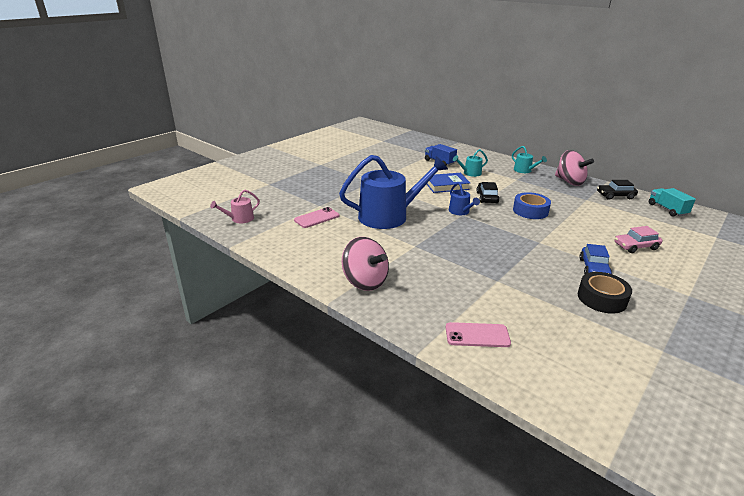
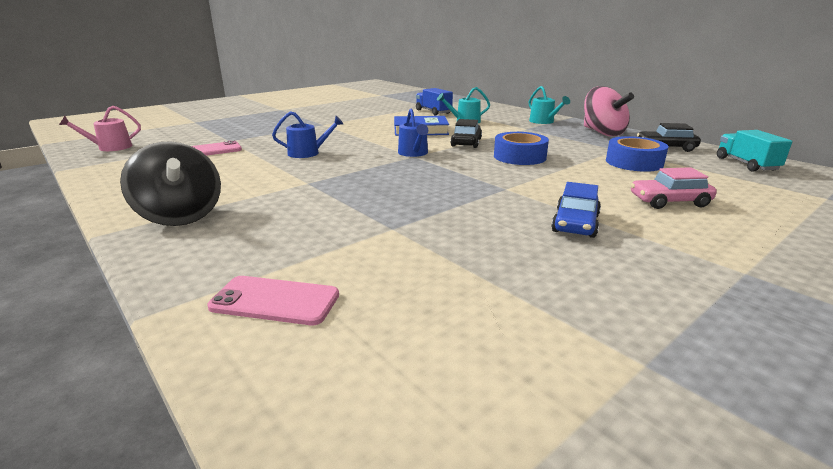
camera: 10 degrees right, 5 degrees down
(365, 281) = (180, 216): pink spinning top -> black spinning top
(389, 216) = (307, 153): blue watering can -> blue watering can, size x0.44
(601, 298) = (562, 265): black tape -> none
(602, 212) = (634, 162): none -> blue tape

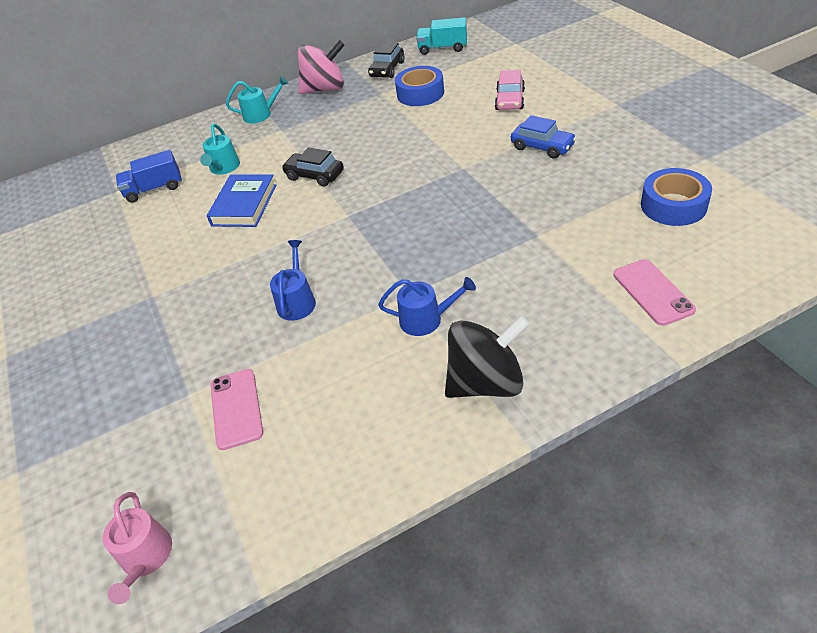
camera: 70 degrees left, 20 degrees up
(275, 301) = (652, 292): pink phone -> pink phone turned 45 degrees counterclockwise
(414, 153) = (337, 215): blue watering can -> blue watering can (426, 319)
(519, 157) = (379, 148): blue tape -> blue tape (673, 205)

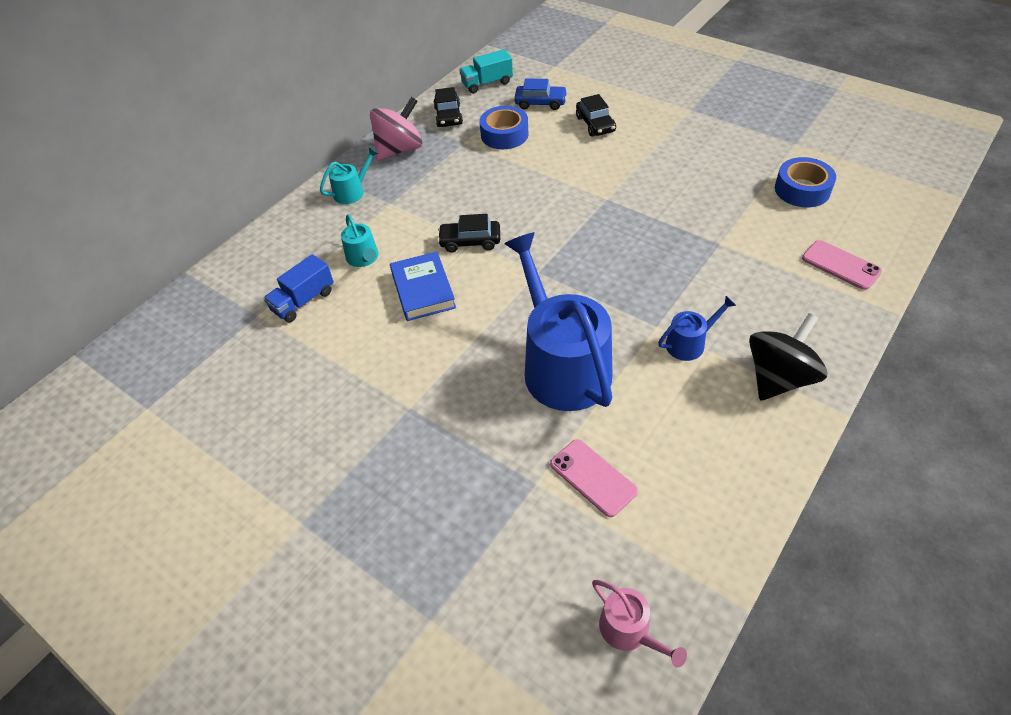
camera: 30 degrees left, 5 degrees up
(297, 301) = (562, 365): blue watering can -> blue watering can, size x2.26
(510, 100) = (595, 124): pink car -> black car
(542, 147) = (660, 163): blue car -> blue car (540, 103)

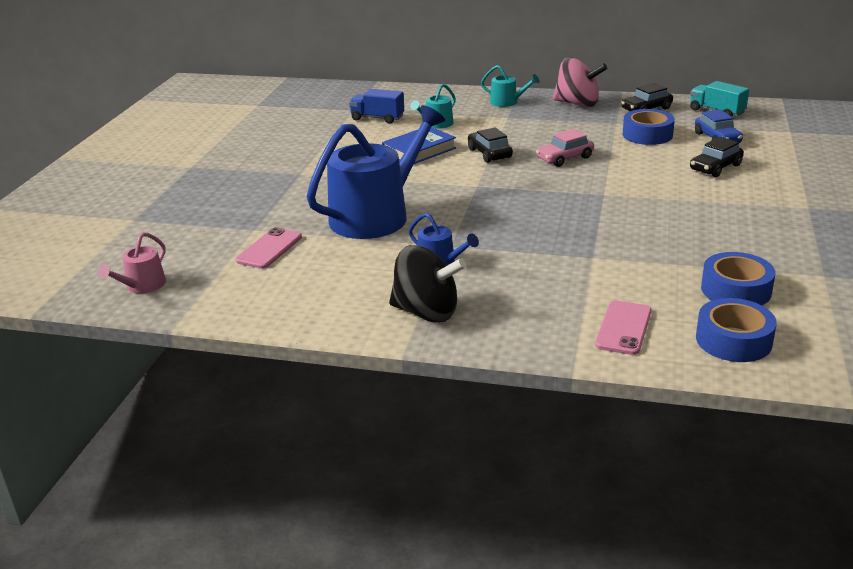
camera: 65 degrees right, 20 degrees down
(517, 197) = (564, 158): none -> pink car
(872, 217) = (733, 340): none -> blue tape

